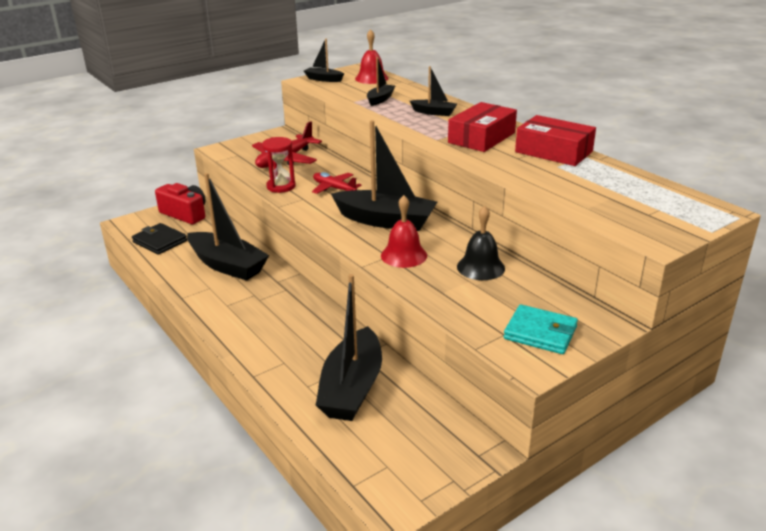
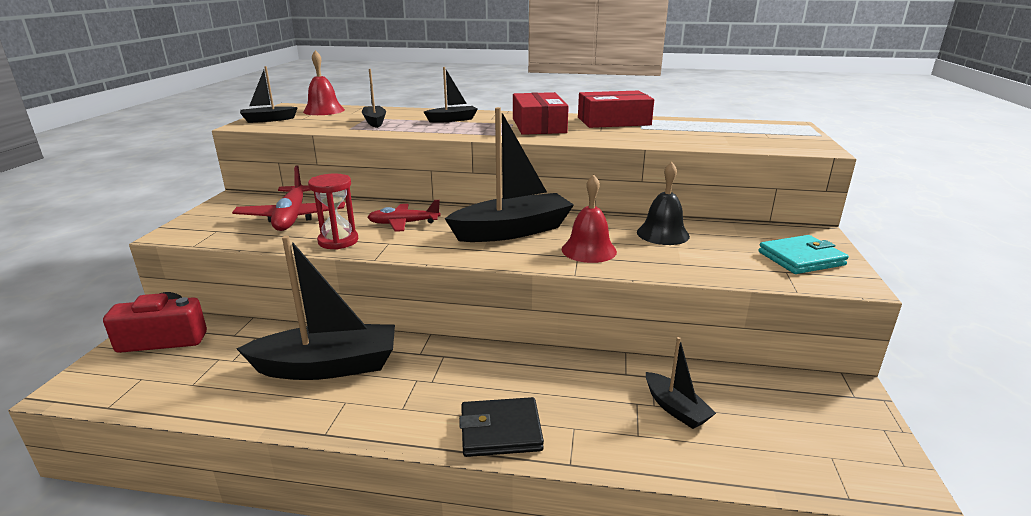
camera: 45 degrees left, 5 degrees down
(160, 241) = (174, 385): black wallet -> black wallet (500, 431)
(352, 388) = (675, 408): black boat -> black boat, size x0.50

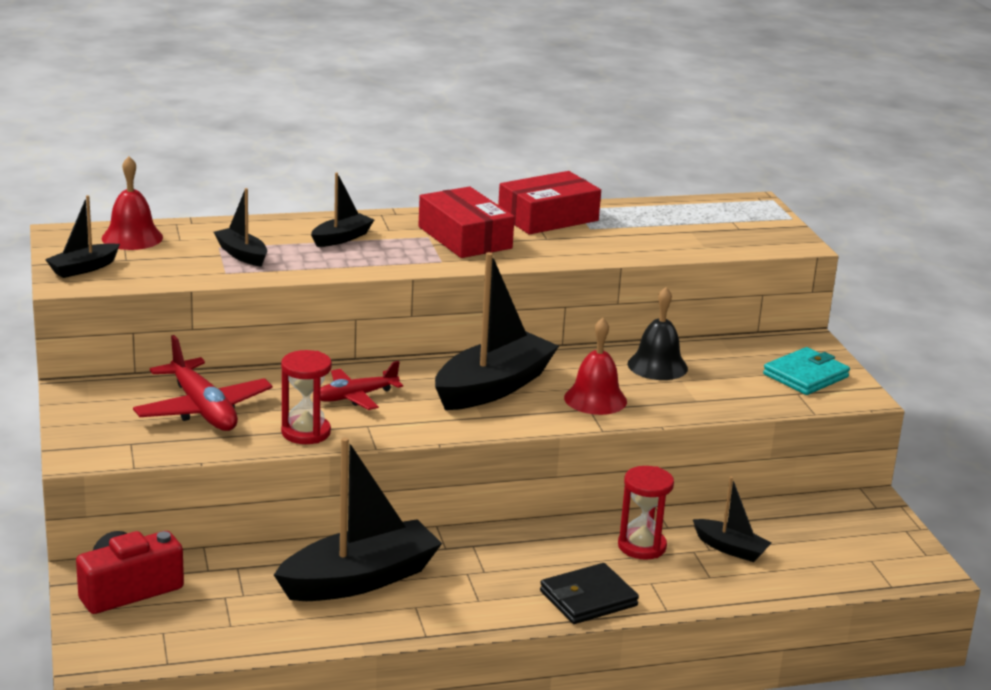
camera: 25 degrees left, 0 degrees up
(589, 388) = (642, 546): none -> red hourglass

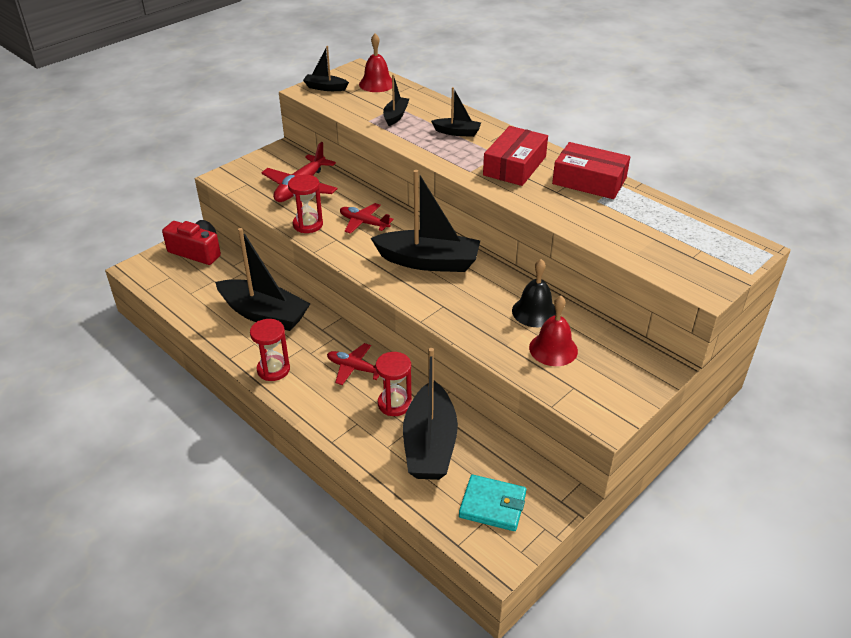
camera: 60 degrees right, 15 degrees up
(488, 608) = (273, 369): none -> red hourglass
(550, 550) = (354, 368): none -> red plane
(588, 598) = (316, 404): black wallet -> none
(595, 399) = (458, 304): red bell -> red bell (553, 349)
(730, 548) = (430, 444): black boat -> black boat, size x1.99
(806, 376) = (605, 383): turquoise wallet -> turquoise wallet (492, 505)

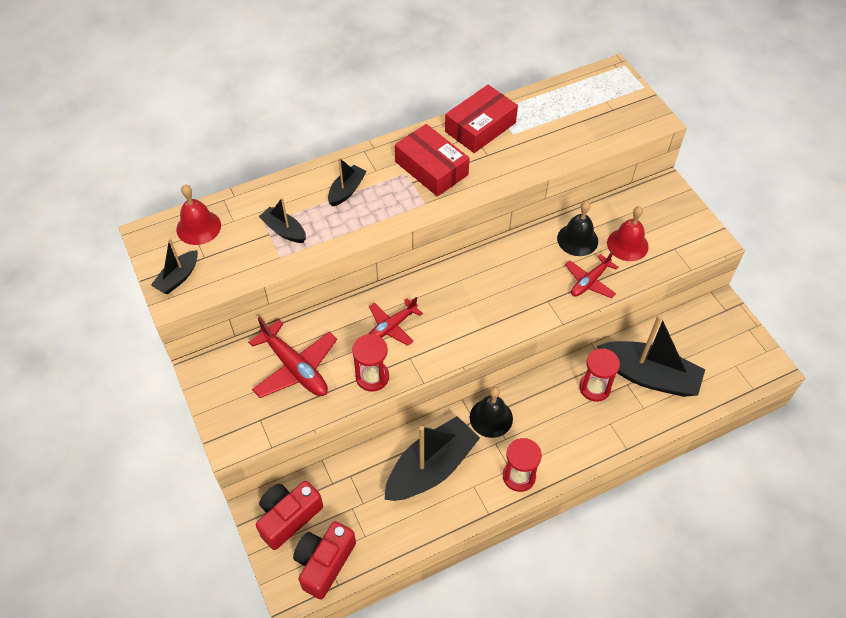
camera: 70 degrees left, 15 degrees up
(162, 278) = (324, 563): none -> red camera
(329, 339) = (491, 418): none -> black bell
(354, 368) = (539, 407): red plane -> red plane (589, 282)
(428, 262) = (479, 292): black boat -> none
(492, 505) = (721, 354): turquoise wallet -> none

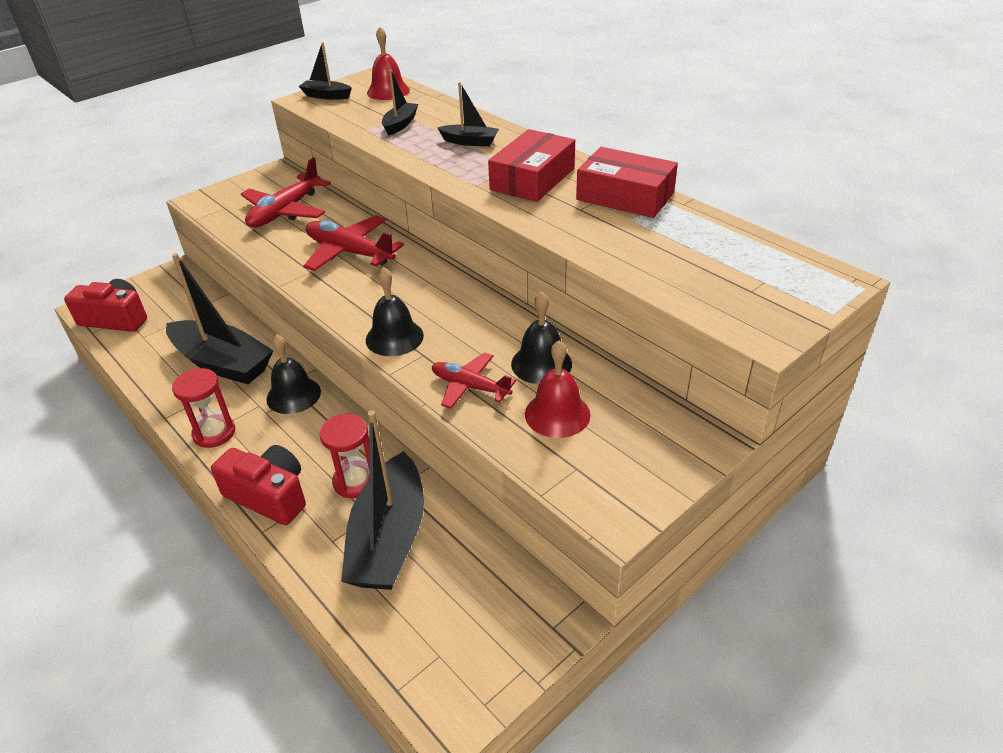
camera: 75 degrees right, 15 degrees down
(288, 517) = (166, 288): red camera -> red camera (269, 496)
(372, 377) = (281, 254): red hourglass -> none
(392, 326) = (349, 252): red plane -> red plane, size x1.57
(522, 314) = (394, 337): none -> black bell

